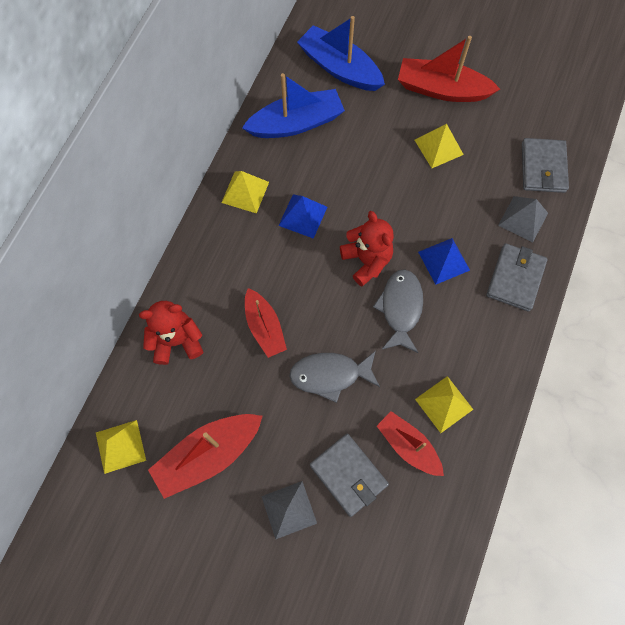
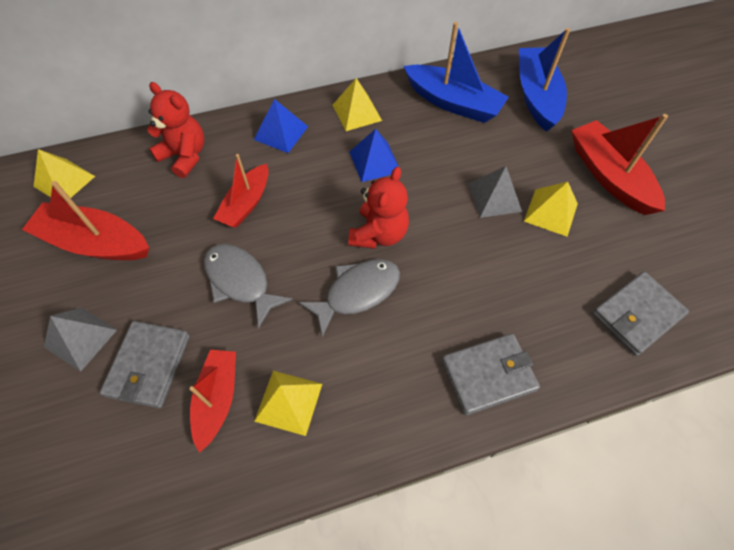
camera: 50 degrees right, 10 degrees down
(444, 261) = (441, 295): blue pyramid -> blue pyramid (281, 133)
(523, 219) = (560, 335): grey pyramid -> grey pyramid (494, 197)

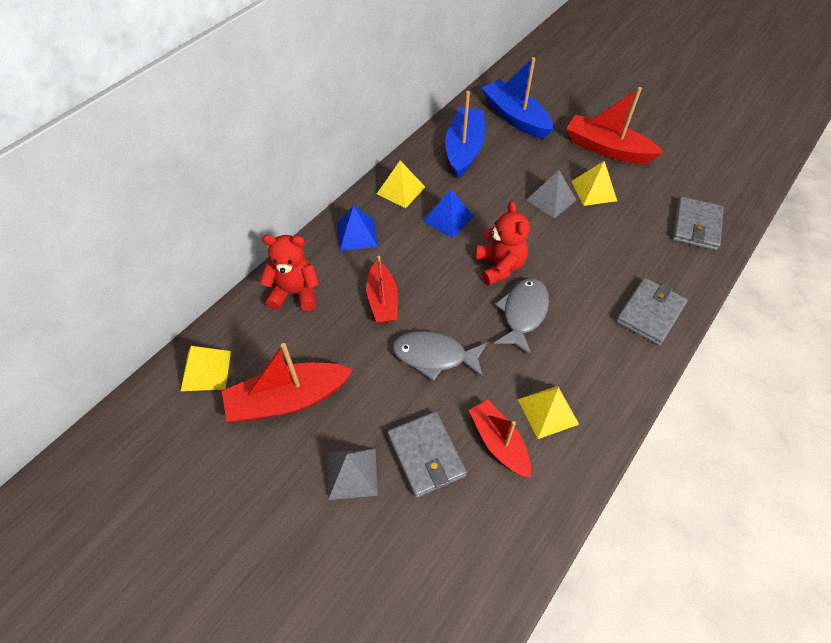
camera: 35 degrees left, 5 degrees down
(453, 103) = (464, 149): blue boat -> blue boat turned 75 degrees counterclockwise

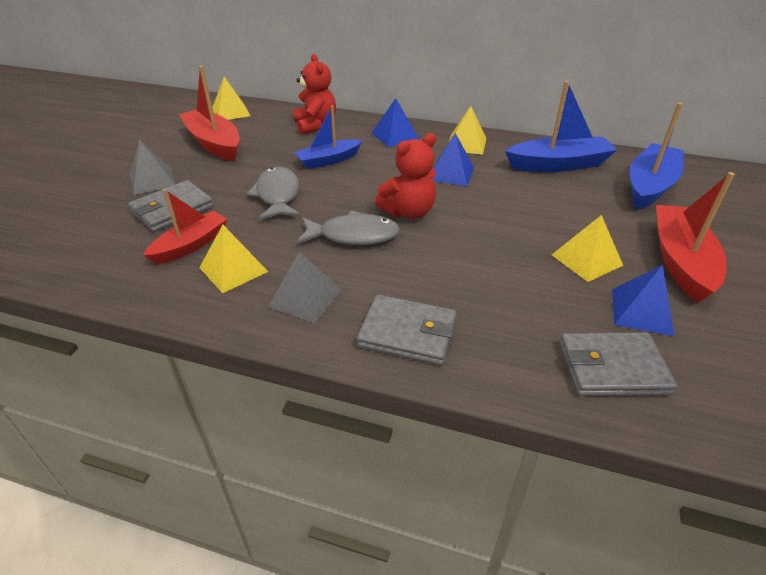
camera: 70 degrees right, 15 degrees down
(382, 300) = (328, 160): red boat -> blue boat
(551, 200) = (538, 230): grey pyramid -> grey pyramid (305, 298)
(651, 190) = (642, 311): none -> blue pyramid

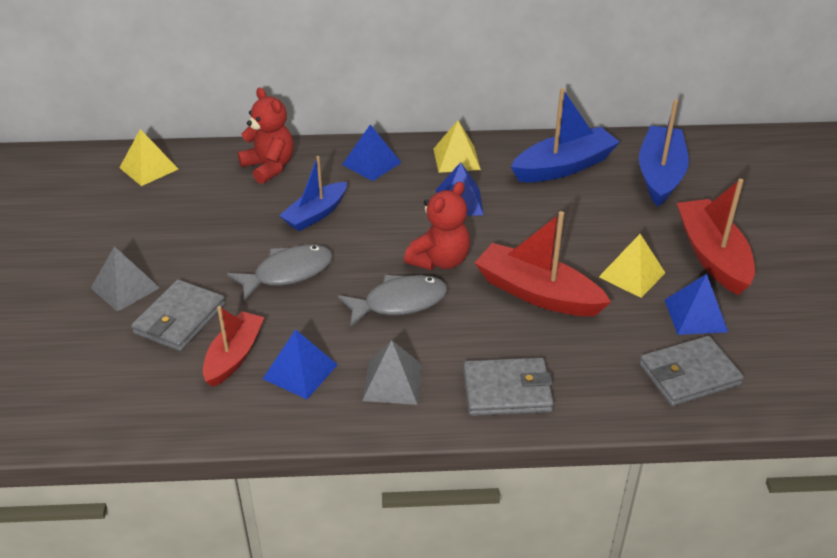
camera: 20 degrees left, 0 degrees up
(214, 143) = (162, 219): red boat -> red boat (537, 293)
(233, 269) = (300, 371): yellow pyramid -> blue pyramid
(278, 195) = (288, 273): grey fish -> grey fish turned 90 degrees clockwise

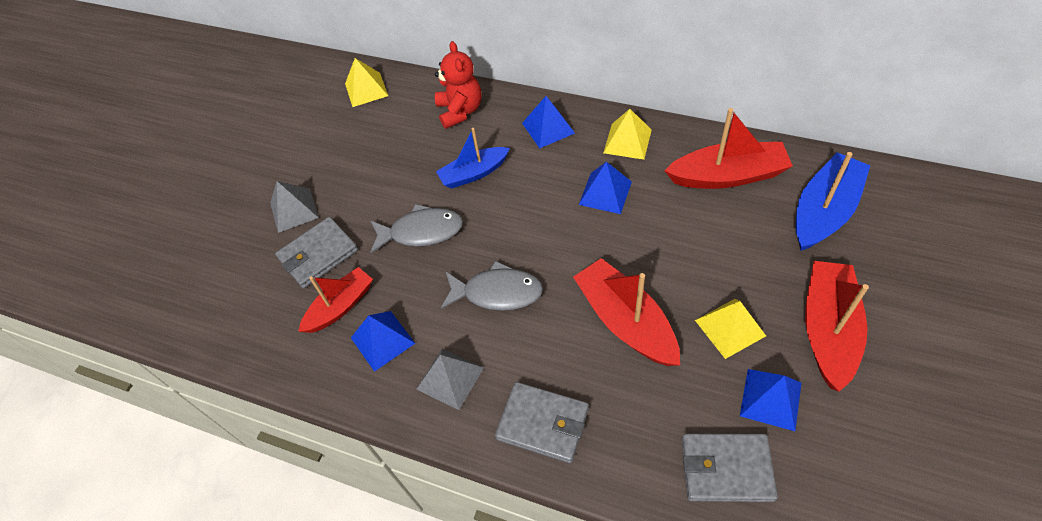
camera: 30 degrees right, 15 degrees up
(440, 261) = (555, 256): red teddy bear -> none
(564, 166) = (728, 176): blue boat -> red boat

